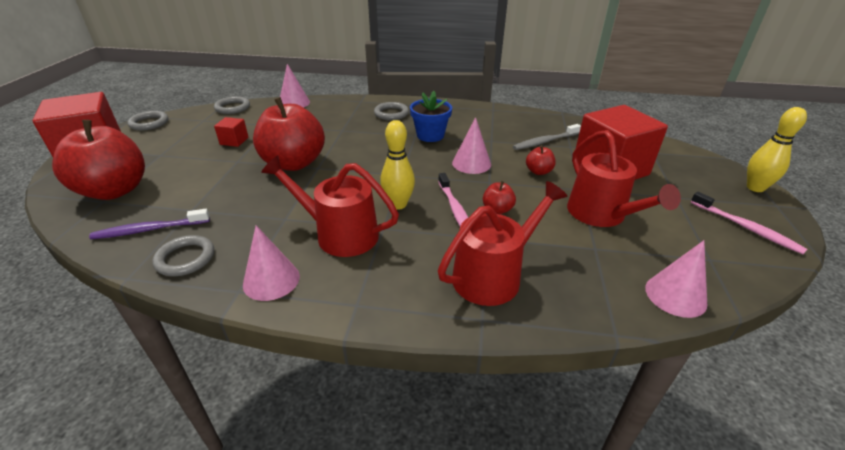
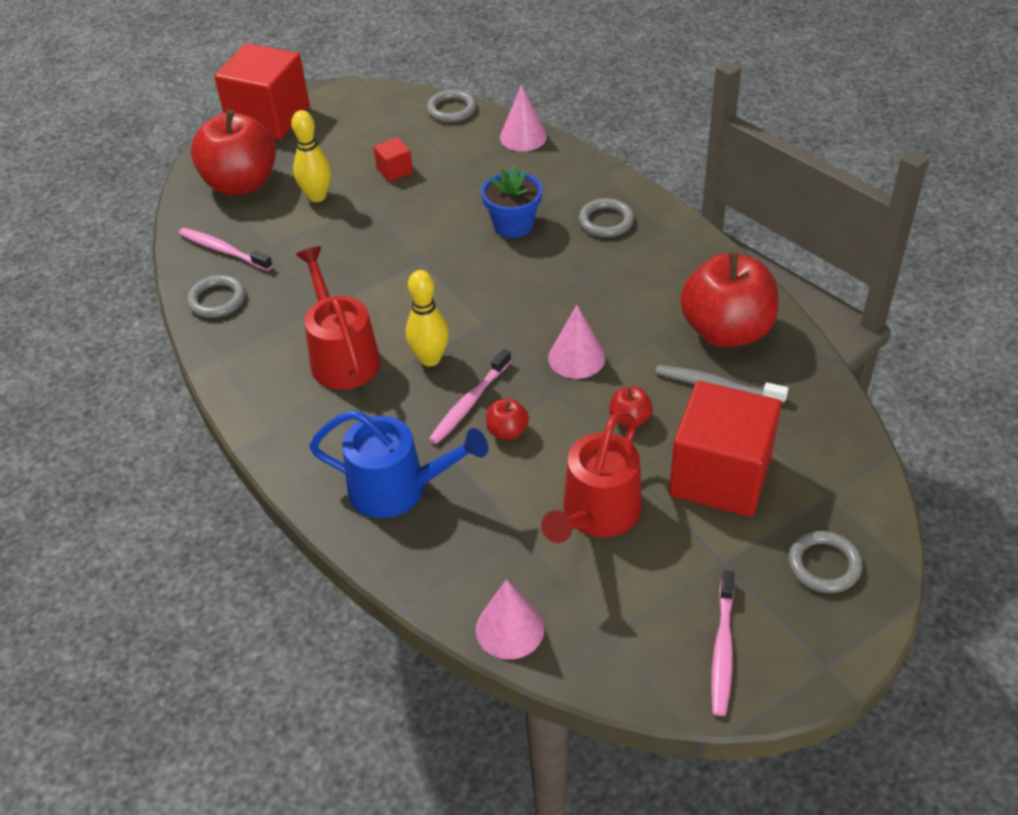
camera: 50 degrees right, 10 degrees up
(149, 123) = (351, 93): grey ring -> grey ring (824, 565)
(149, 229) = (223, 250): purple toothbrush -> pink toothbrush
(271, 280) = (246, 364): pink cone -> none
(294, 163) = (409, 240): red apple -> red apple (726, 331)
(430, 135) = (596, 286): blue flower pot -> blue flower pot (513, 225)
(493, 275) = (397, 488): red watering can -> blue watering can
(755, 188) = (852, 632): yellow bowling pin -> yellow bowling pin (317, 196)

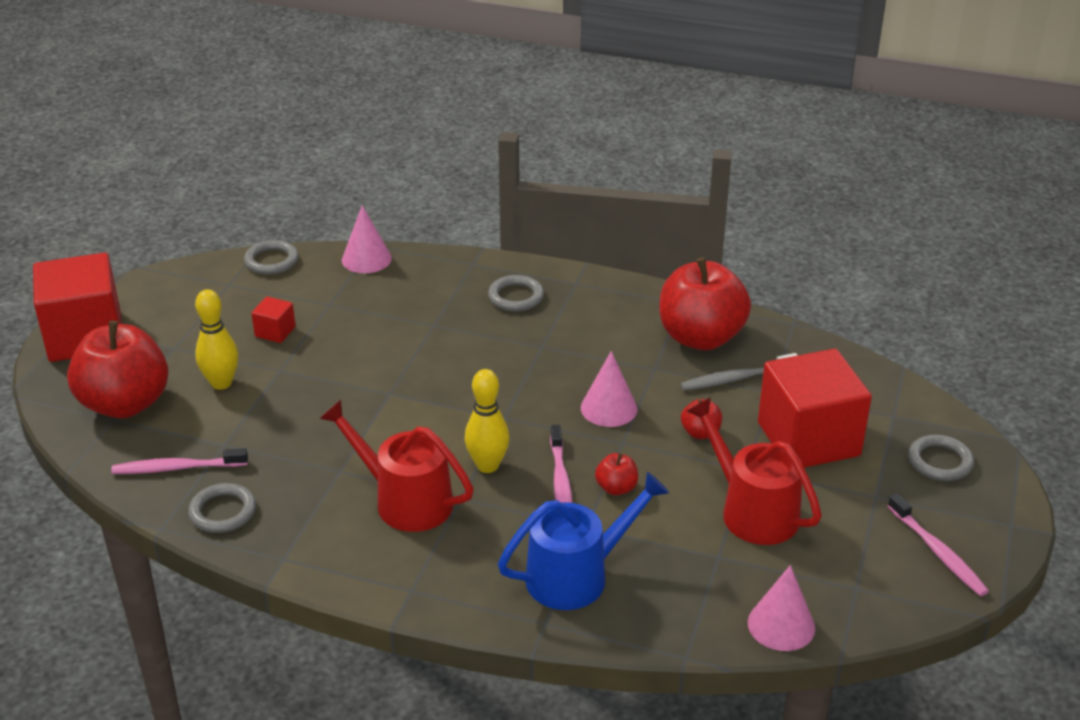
camera: 40 degrees left, 10 degrees down
(513, 225) = (439, 331): blue flower pot -> none
(597, 514) = (752, 511): red watering can -> red watering can turned 150 degrees clockwise

